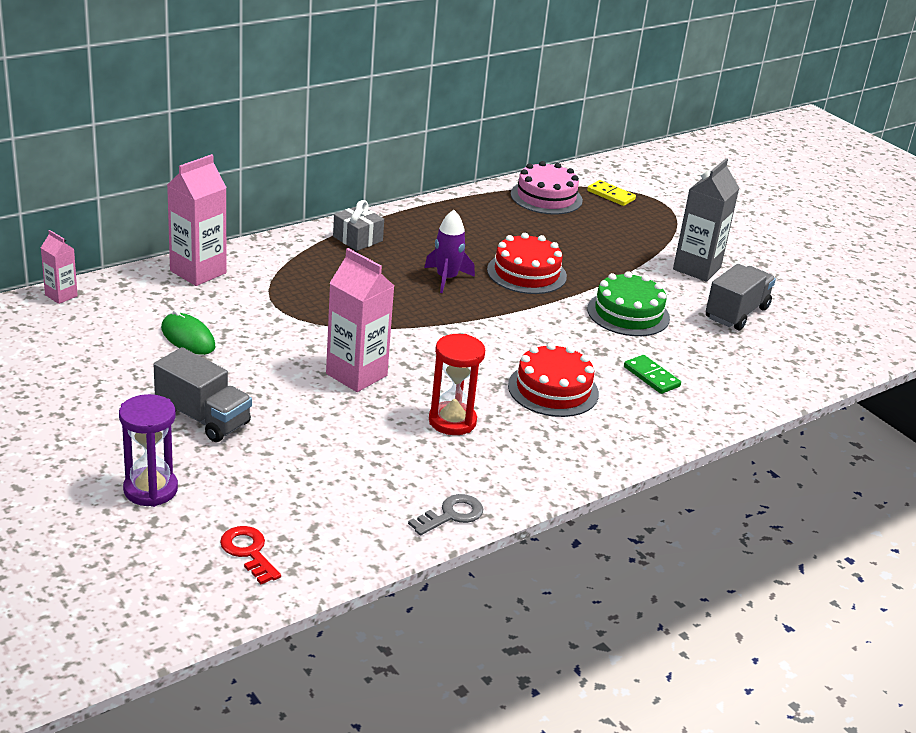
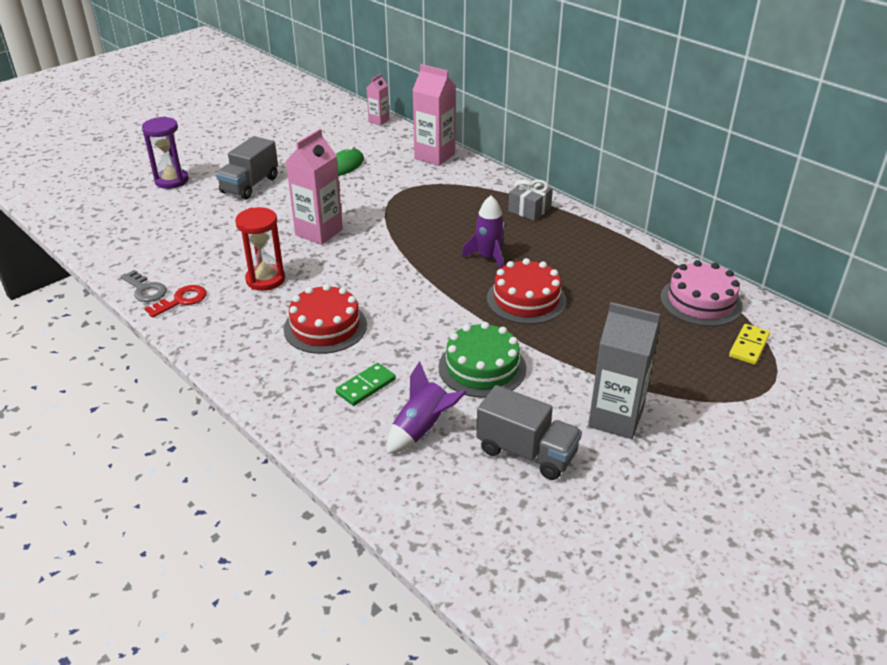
camera: 85 degrees right, 5 degrees up
(248, 552) = (109, 219): red key -> red key (181, 300)
(710, 356) = (422, 429): none -> purple rocket

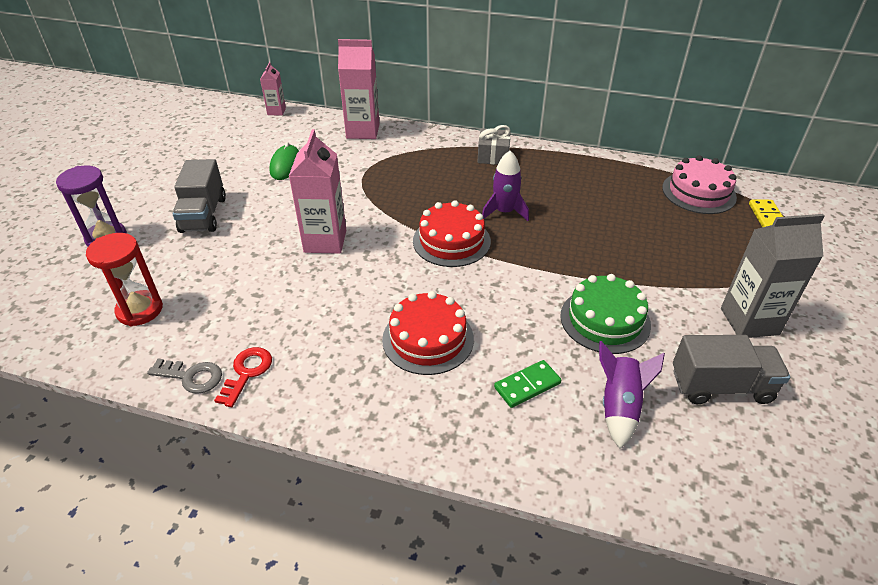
camera: 30 degrees left, 5 degrees up
(265, 279) = (318, 312): red hourglass -> red hourglass (140, 310)
(366, 386) = (527, 385): green domino -> green domino turned 45 degrees clockwise
(526, 299) = (574, 240): red cake -> red cake (451, 241)

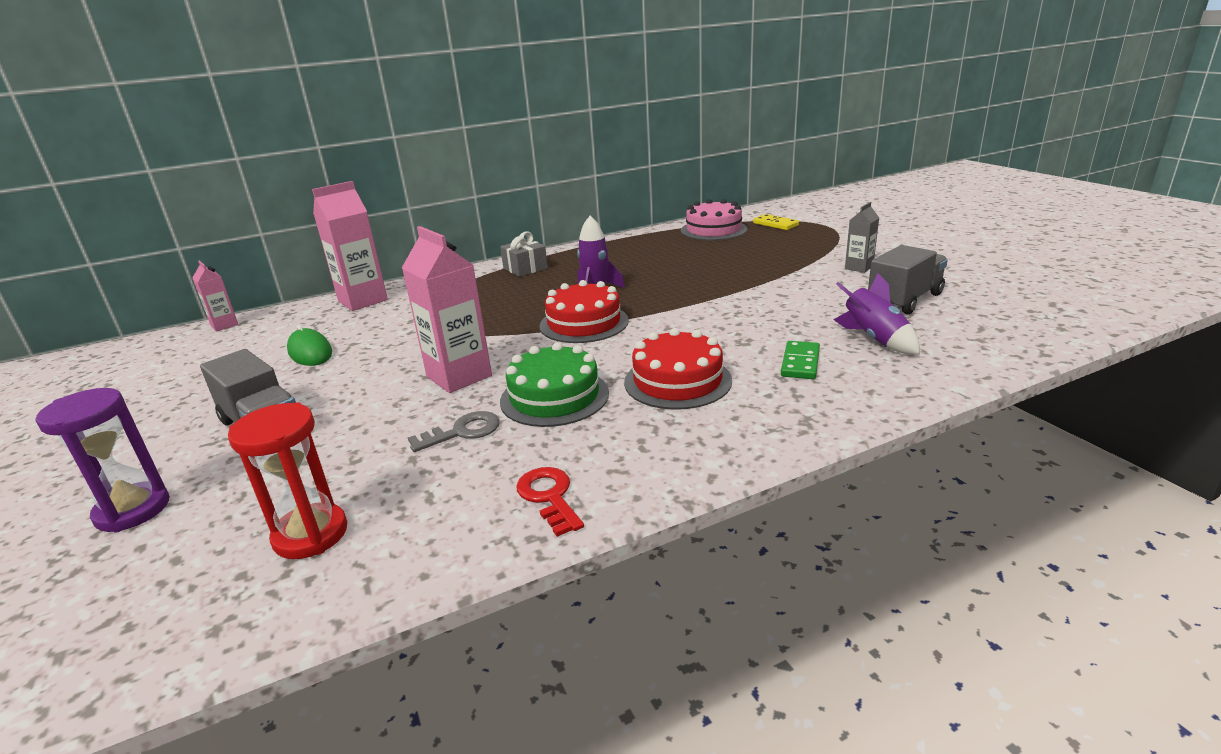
camera: 40 degrees left, 15 degrees down
(191, 376) = (488, 539): grey key -> grey key (462, 432)
(605, 320) = (780, 307): green cake -> green cake (554, 397)
(749, 321) = (859, 267): grey carton -> grey carton, size x0.54

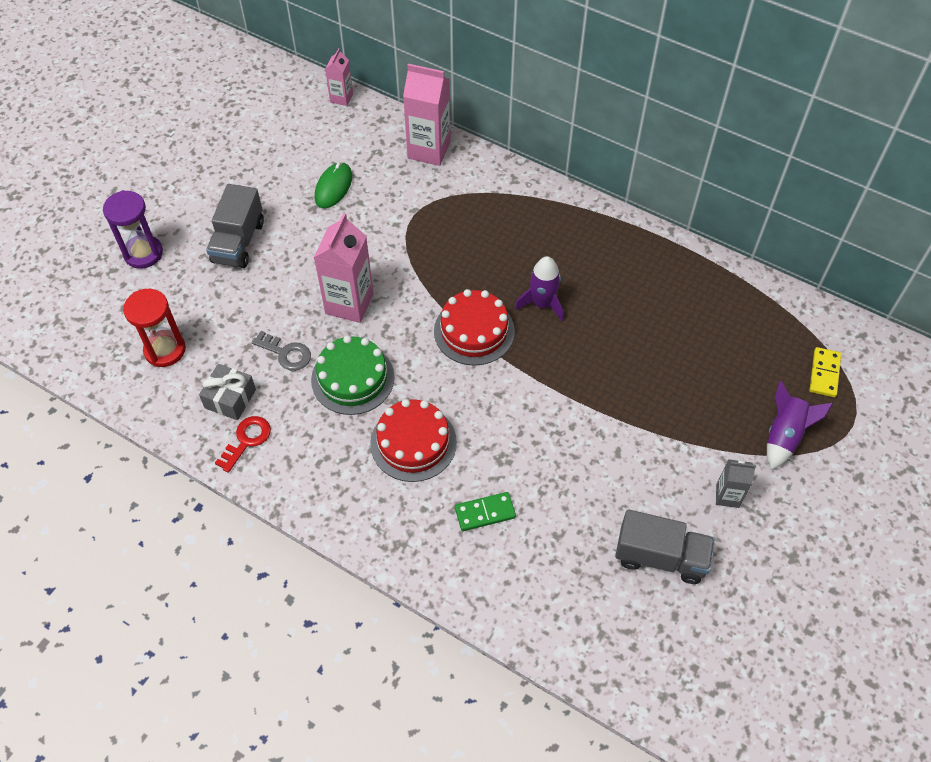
camera: 55 degrees right, 30 degrees up
(525, 268) = (561, 219): grey gift -> grey gift (230, 399)
(713, 230) = (767, 322): pink cake -> none
(874, 339) = (557, 553): purple rocket -> purple rocket (784, 436)

